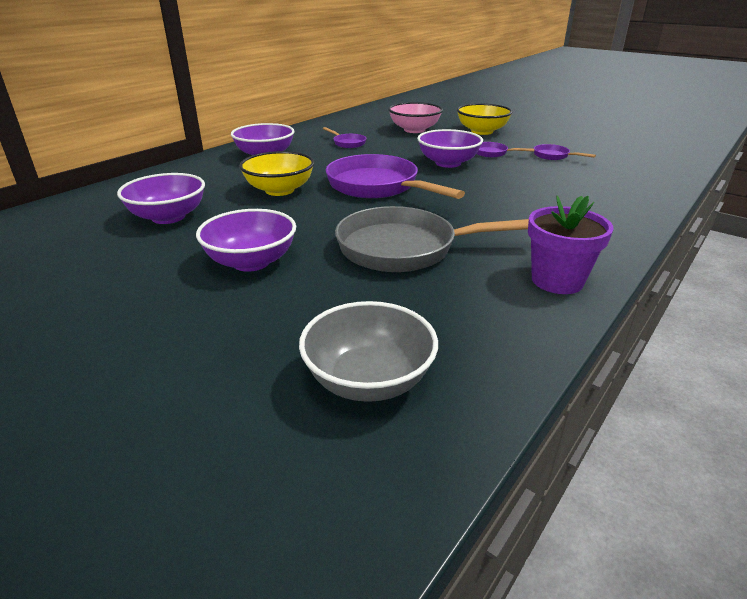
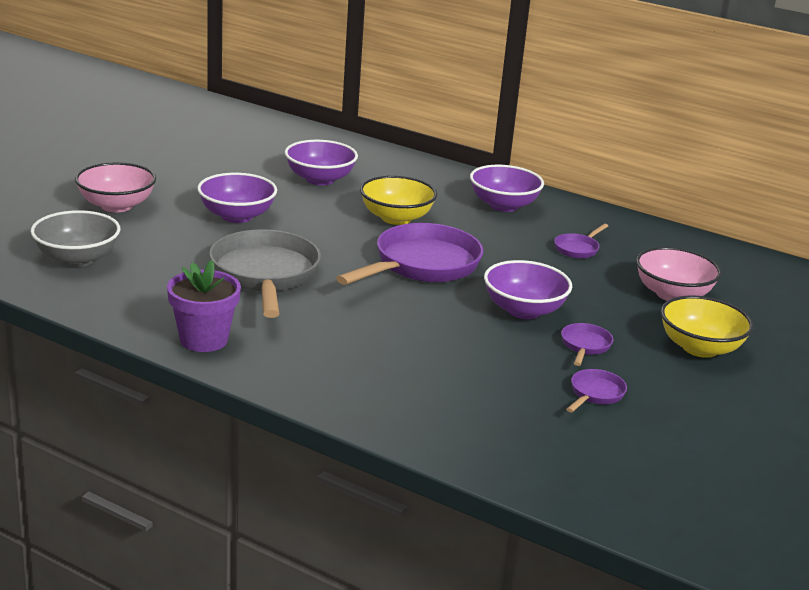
camera: 80 degrees right, 5 degrees down
(182, 352) = (116, 205): none -> pink bowl

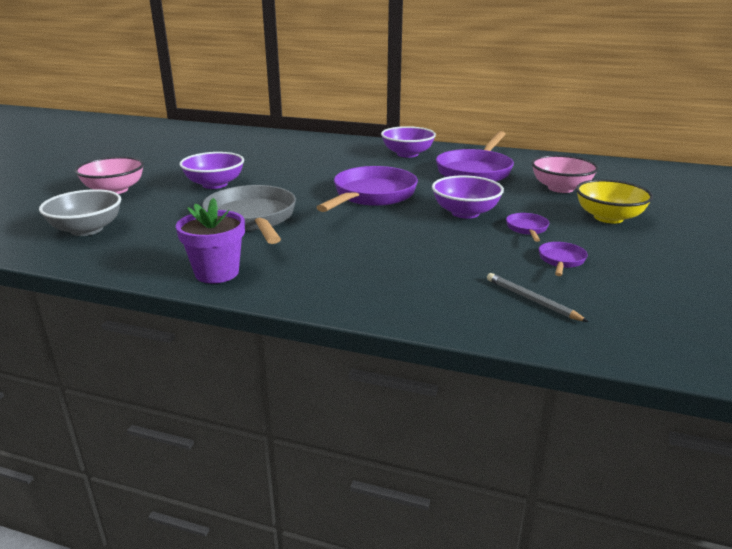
camera: 10 degrees left, 0 degrees up
(320, 179) = (269, 156): purple bowl -> none
(396, 218) = (336, 170): yellow bowl -> none
(527, 433) = (532, 300): none -> grey pencil
(578, 249) = (475, 171): purple pan -> purple pan, size x2.26

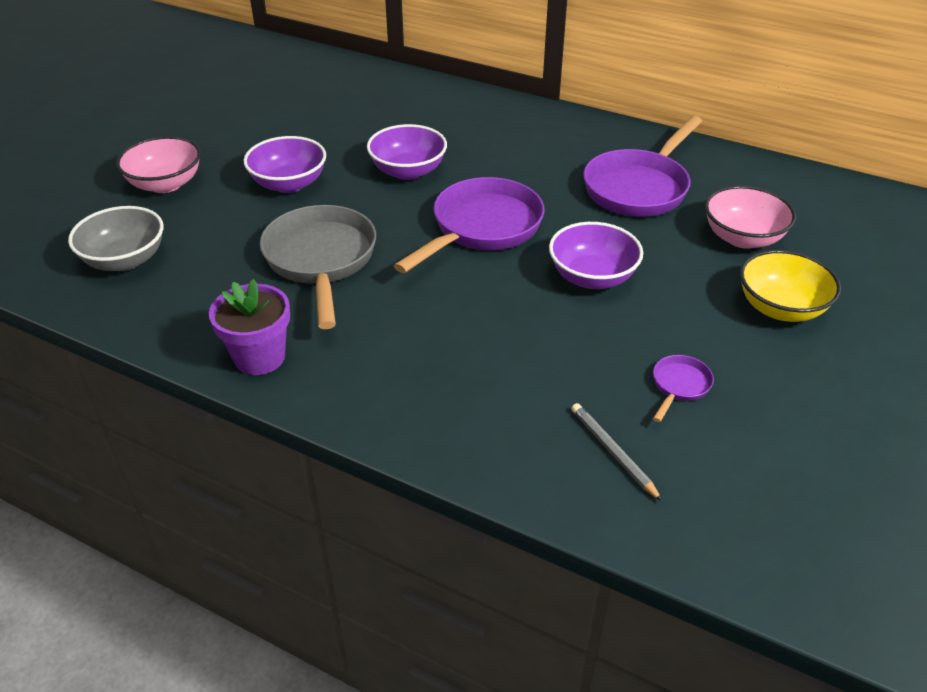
camera: 10 degrees right, 15 degrees up
(407, 154) = (558, 139): purple bowl -> purple bowl (408, 171)
(527, 229) = (661, 319): purple pan -> none

